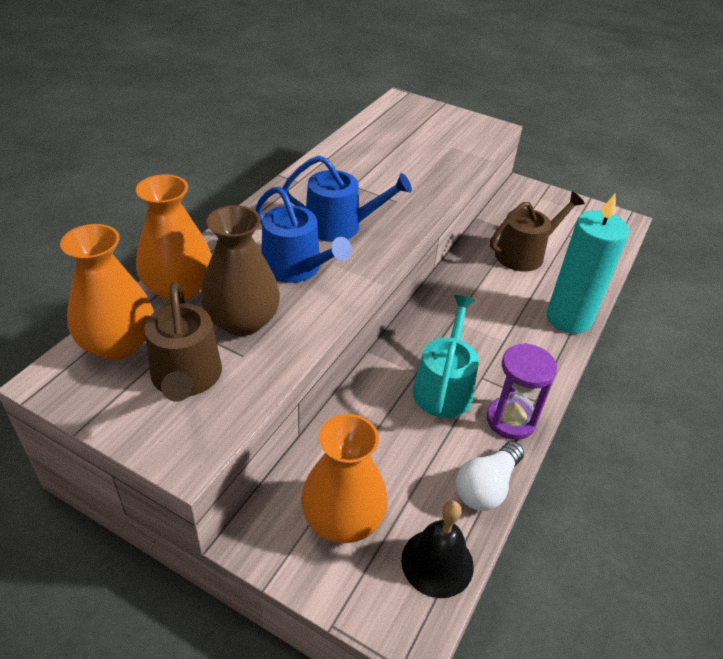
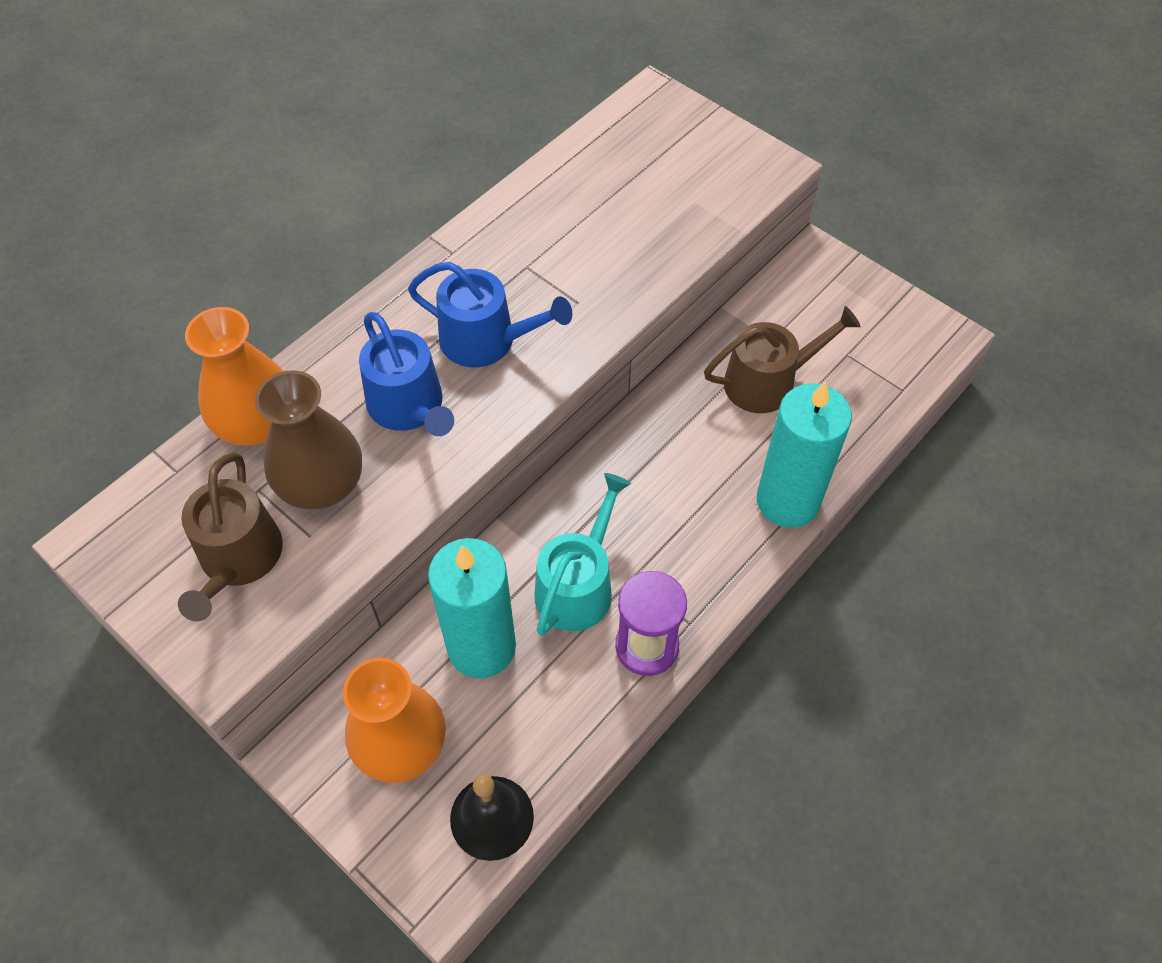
camera: 15 degrees right, 15 degrees up
(118, 343) = (171, 499): orange vase -> none
(385, 438) = (481, 647): none -> turquoise candle
(486, 487) = (582, 733): white light bulb -> none

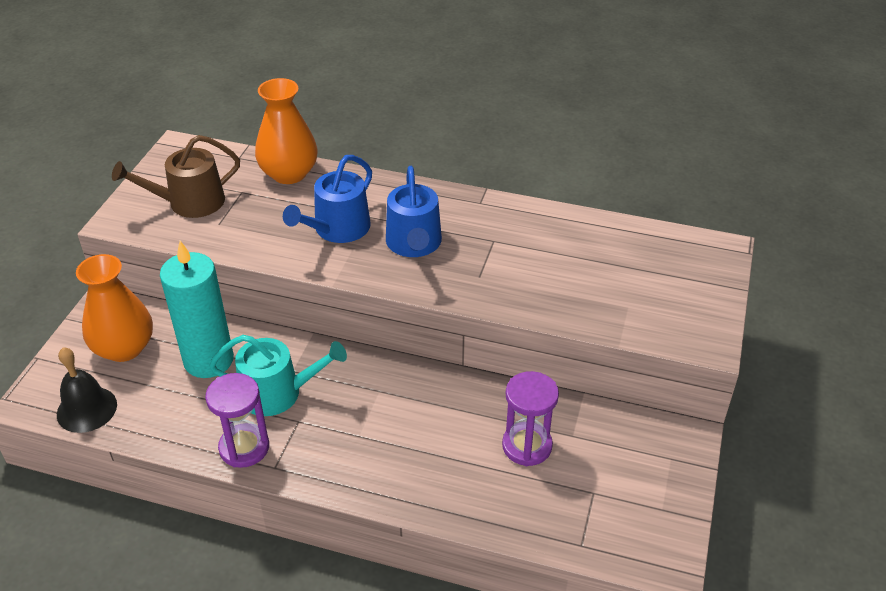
camera: 65 degrees right, 15 degrees down
(321, 484) = (258, 214): brown vase -> none
(768, 382) = (527, 446): brown watering can -> purple hourglass
(787, 501) = (415, 495): turquoise candle -> none

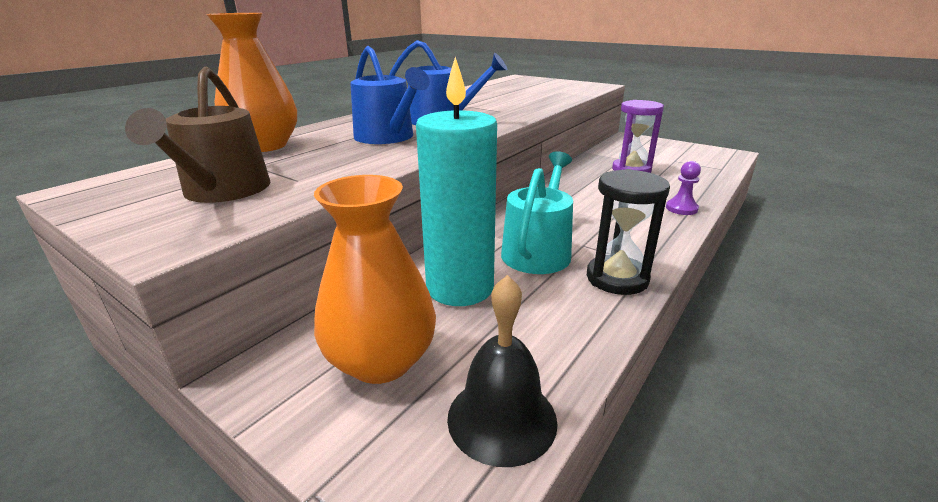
camera: 70 degrees left, 15 degrees down
(244, 447) = (617, 278): purple hourglass -> black hourglass
(411, 494) = (681, 208): none -> purple pawn

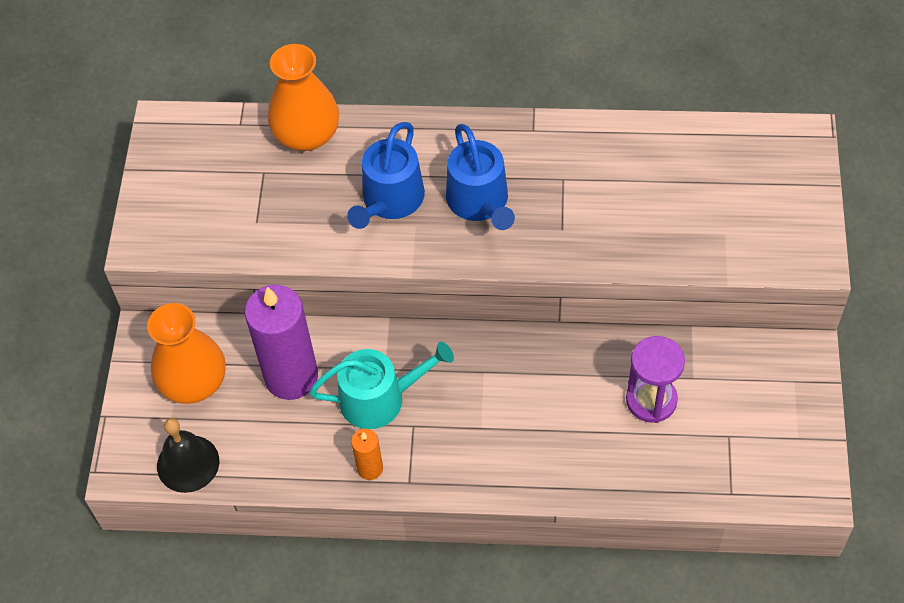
camera: 60 degrees right, 30 degrees up
(223, 191) = (211, 200): brown watering can -> none
(460, 288) = (291, 376): turquoise candle -> purple candle
(617, 278) = (370, 468): black hourglass -> orange candle
(681, 208) = (554, 479): purple pawn -> none

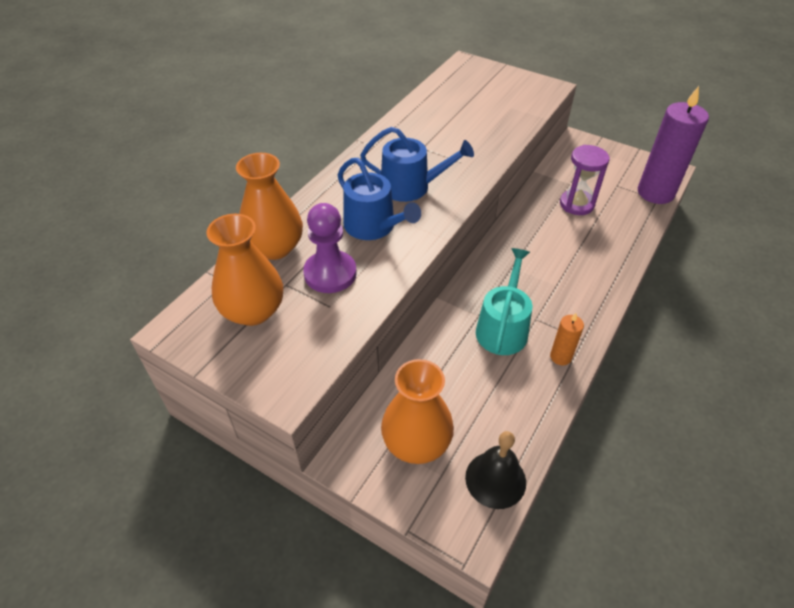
camera: 65 degrees left, 10 degrees down
(216, 167) = (253, 311): none -> orange vase
(291, 376) = (452, 373): purple candle -> purple candle (655, 193)
(298, 199) = (330, 273): none -> purple pawn

